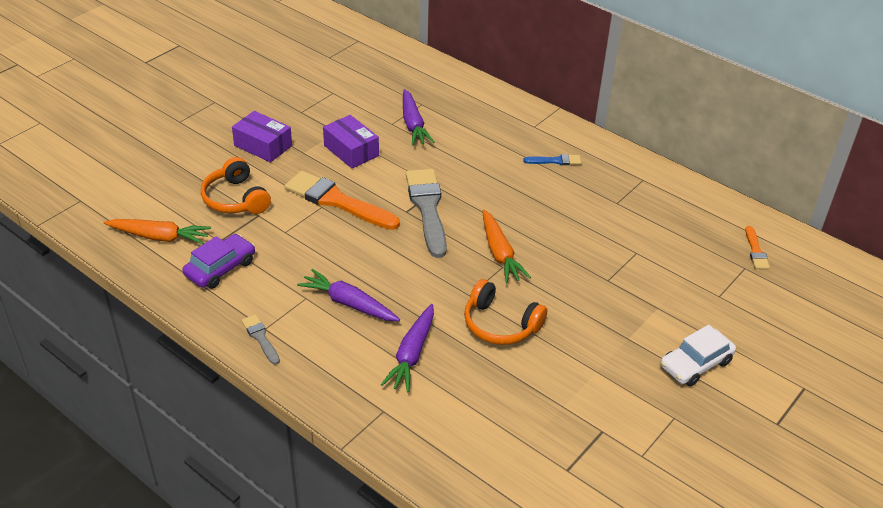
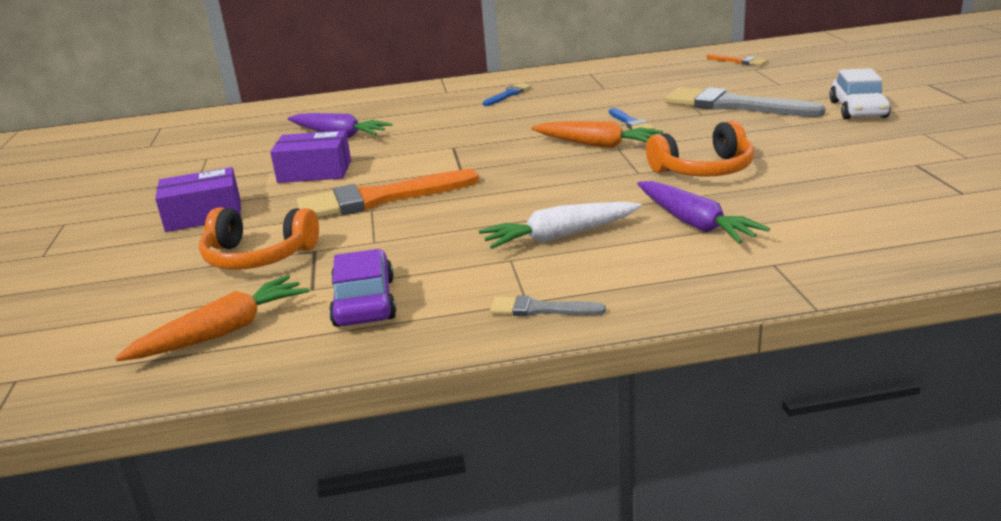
camera: 45 degrees left, 15 degrees down
(349, 303) = (560, 236): purple carrot -> white carrot
(427, 208) = (474, 159): grey brush -> grey brush (733, 105)
(555, 251) = (631, 123): none -> blue brush

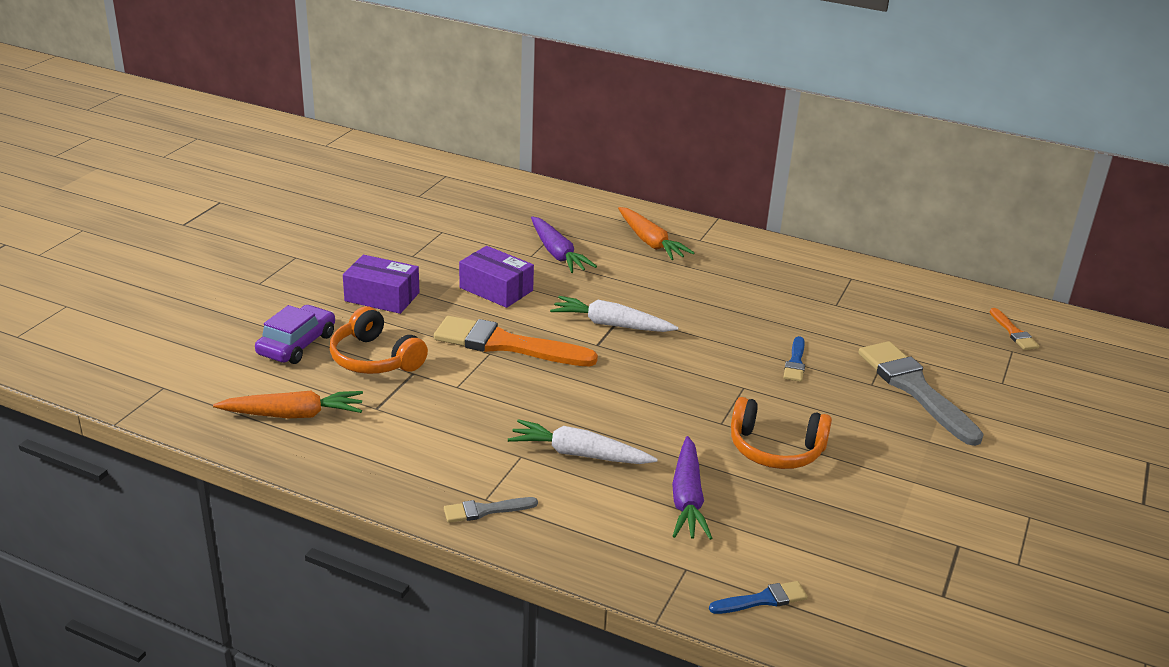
camera: 30 degrees right, 5 degrees up
(364, 302) = (392, 439): purple car -> purple car (297, 344)
(453, 155) = (611, 324): none -> white carrot
(508, 95) = (743, 271): blue brush -> blue brush (762, 599)
(540, 309) = (485, 510): grey brush -> grey brush turned 60 degrees counterclockwise
(597, 145) = (732, 374): orange carrot -> orange carrot (650, 242)
(858, 109) = (1019, 456): white car -> none

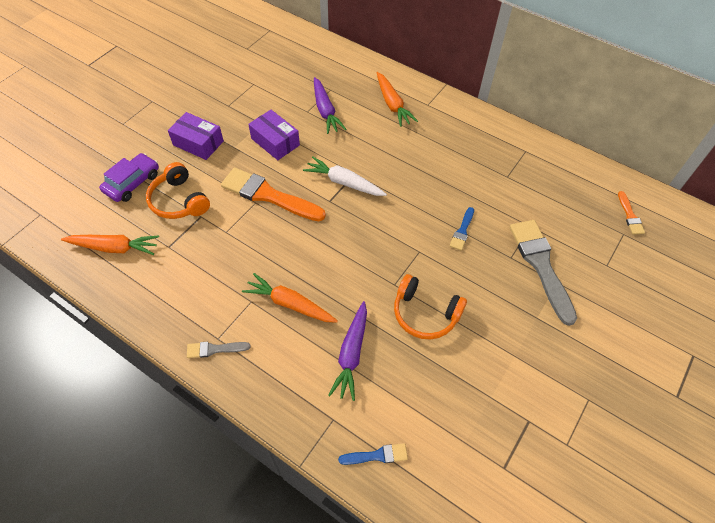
camera: 10 degrees right, 25 degrees up
(579, 454) = (290, 304): white carrot -> orange carrot

